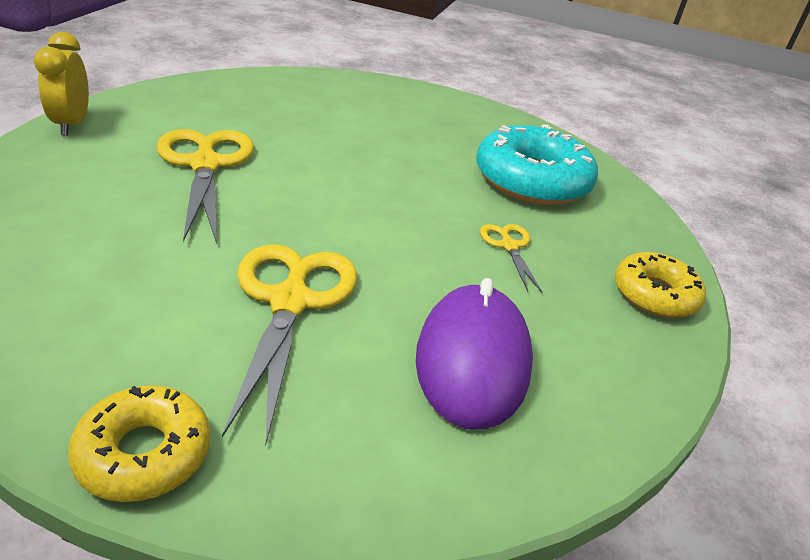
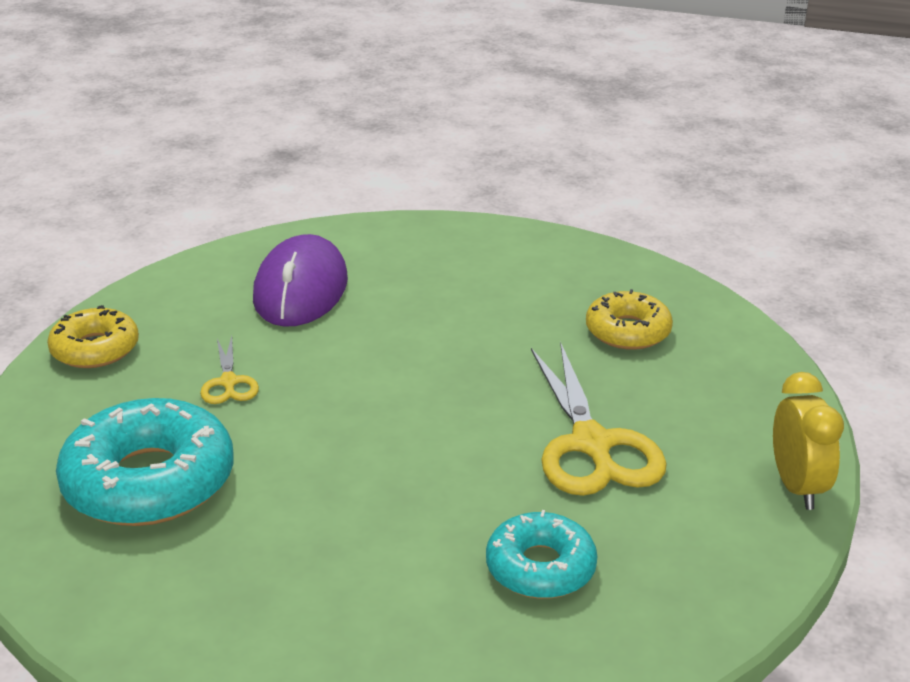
camera: 175 degrees left, 5 degrees down
(144, 453) = (514, 237): yellow donut -> yellow donut (628, 331)
(277, 112) = (540, 567): none -> turquoise donut
(290, 302) = (449, 314): yellow scissors -> none

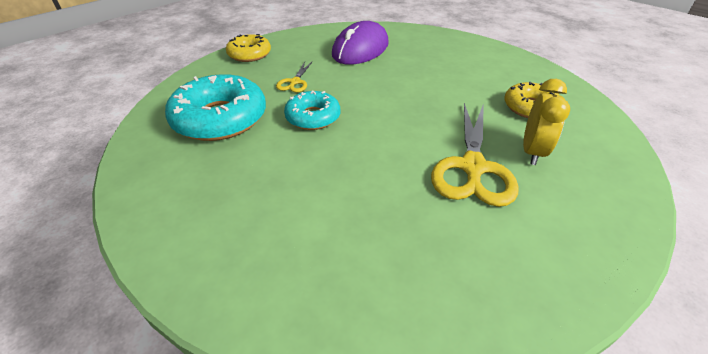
camera: 25 degrees right, 10 degrees up
(540, 567) = (393, 239): turquoise donut -> turquoise donut (313, 117)
(797, 487) = (615, 243): yellow clock -> yellow clock (532, 152)

